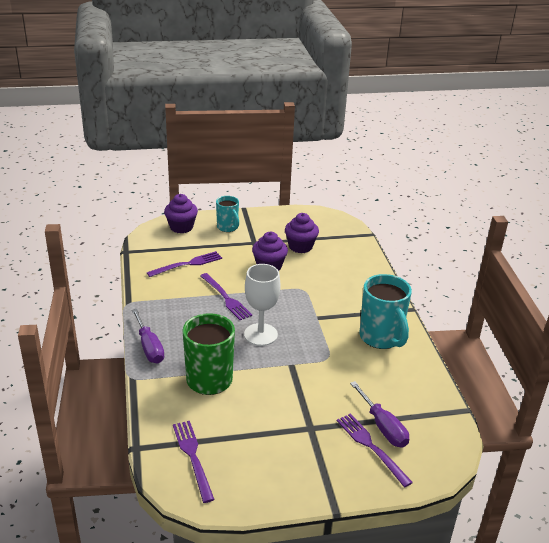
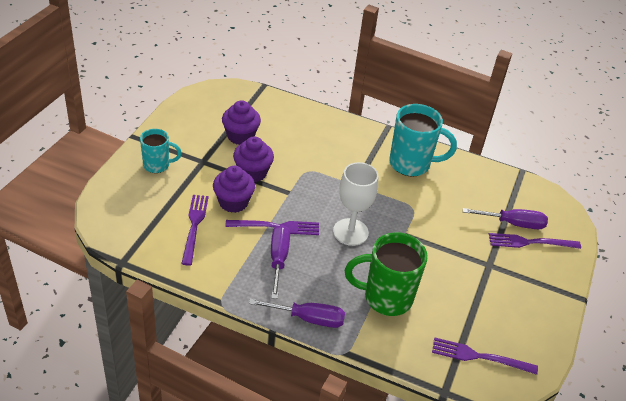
camera: 60 degrees left, 10 degrees up
(181, 227) = (120, 198): purple cupcake -> purple cupcake (233, 202)
(194, 311) = (278, 259): none -> purple screwdriver

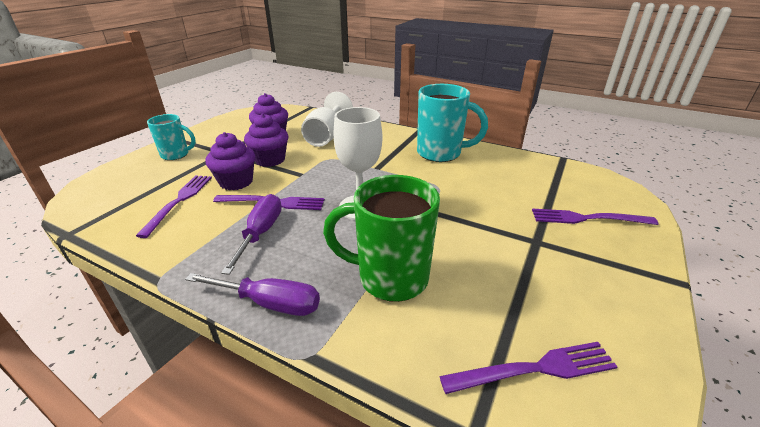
camera: 10 degrees right, 10 degrees down
(296, 137) = (326, 136): none -> white goblet
(479, 356) = (535, 369): purple fork -> purple fork turned 150 degrees clockwise
(513, 223) = (561, 200): purple screwdriver -> none

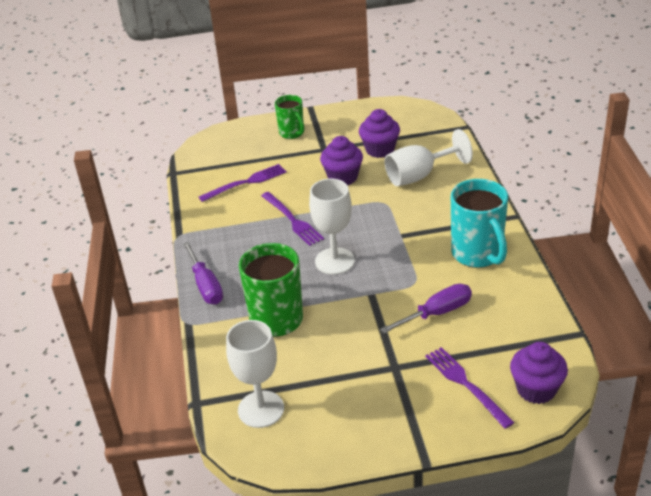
camera: 55 degrees right, 5 degrees up
(176, 155) = (292, 133): turquoise mug -> green mug
(236, 182) = (295, 186): purple cupcake -> purple cupcake (536, 389)
(260, 233) = (256, 239): purple screwdriver -> purple screwdriver (437, 313)
(535, 369) = (261, 409): purple fork -> white goblet

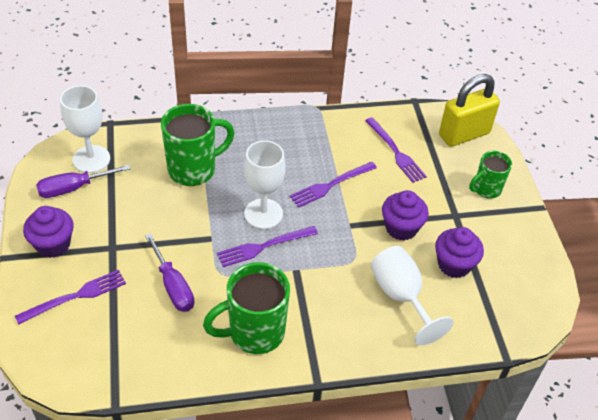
camera: 85 degrees right, 10 degrees up
(205, 285) = (245, 126): purple screwdriver -> purple screwdriver (74, 188)
(222, 144) = (464, 134): none -> yellow padlock
(377, 257) = (264, 246): none -> purple fork
(478, 254) = (254, 333): turquoise mug -> green mug
(536, 389) = (53, 350): purple cupcake -> purple cupcake (53, 244)

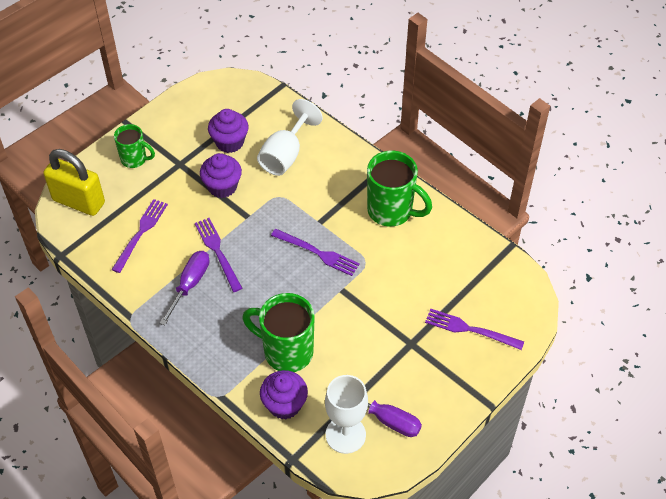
camera: 125 degrees left, 5 degrees up
(53, 244) = (447, 383): purple cupcake -> purple cupcake (284, 404)
(173, 286) = (403, 280): purple screwdriver -> purple screwdriver (190, 284)
(263, 214) = (287, 274): white goblet -> none
(330, 185) = (217, 252): purple fork -> purple fork turned 135 degrees counterclockwise

